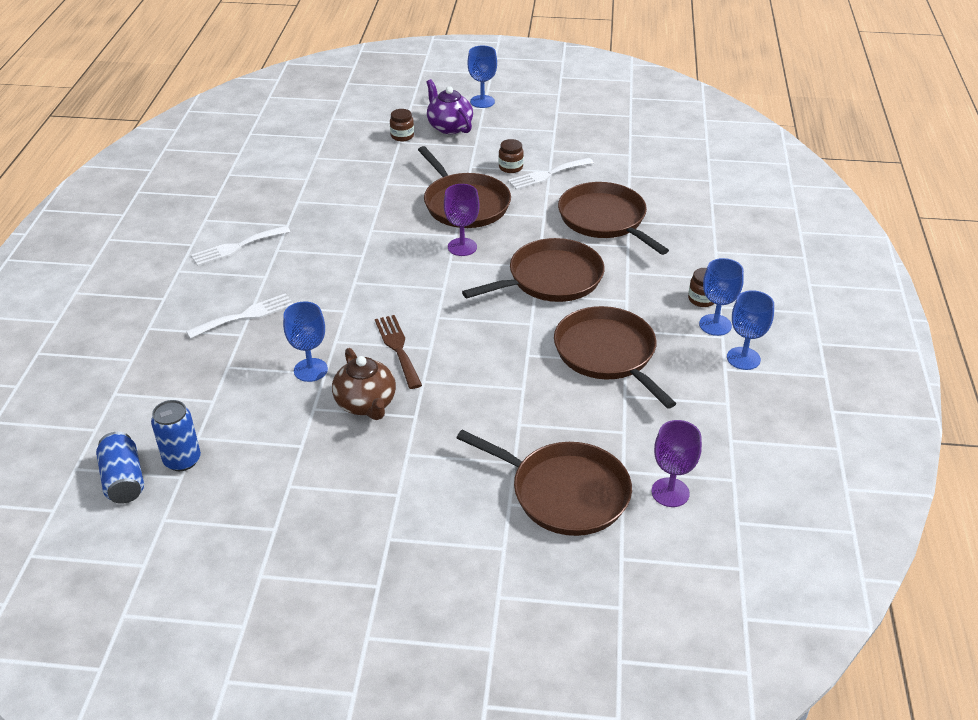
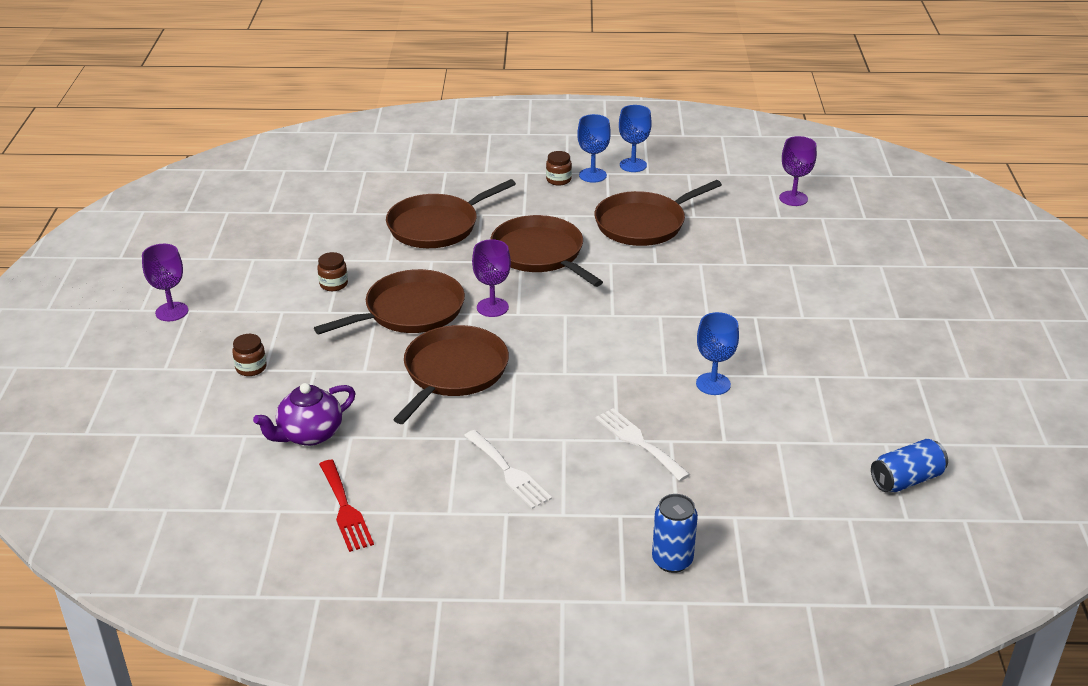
camera: 95 degrees left, 5 degrees down
(182, 460) = (865, 446): blue can -> blue can (672, 560)
(228, 177) = (345, 509): none -> red fork
(366, 404) = (749, 345): brown teapot -> none
(398, 348) = (665, 334): brown fork -> none
(449, 127) = (233, 333): purple teapot -> purple teapot (309, 434)
(482, 101) = (172, 312): blue goblet -> purple goblet
(547, 175) = (350, 260): white fork -> none
(564, 492) = (813, 241): brown pan -> brown pan (453, 372)

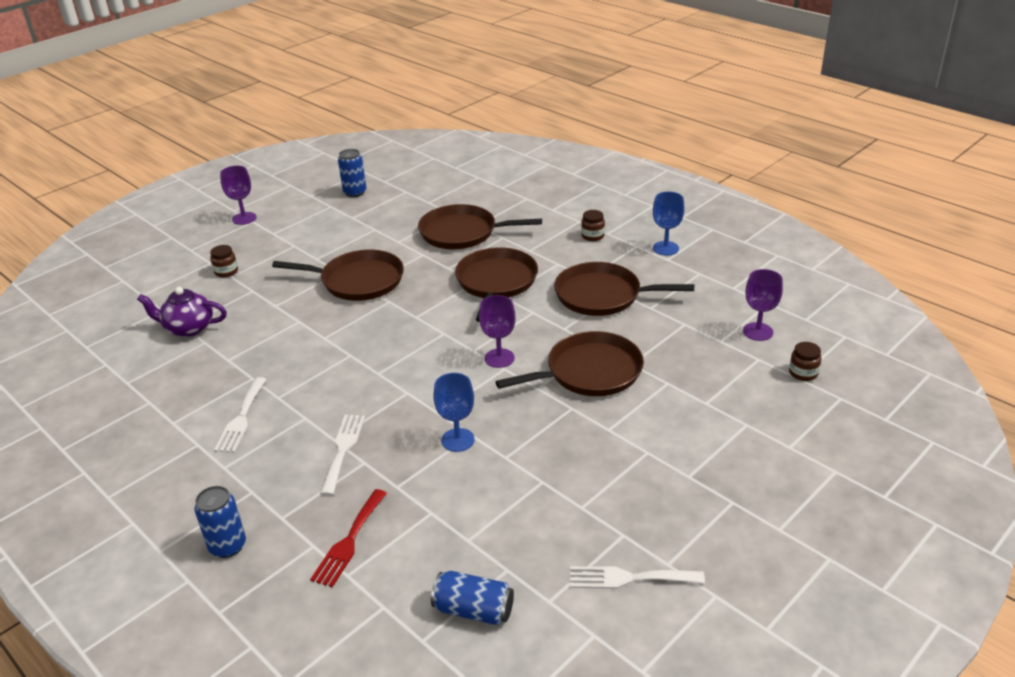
camera: 45 degrees right, 0 degrees up
(256, 235) = (355, 192): none -> blue can
(333, 284) = (345, 242): brown jar -> brown jar (803, 373)
(345, 509) = (132, 384): red fork -> red fork (349, 541)
(453, 372) = (317, 334): brown pan -> brown pan (589, 372)
(492, 307) = (407, 304): purple goblet -> purple goblet (499, 358)
(592, 175) = (623, 243): blue goblet -> none
(961, 400) = (629, 578): none -> white fork

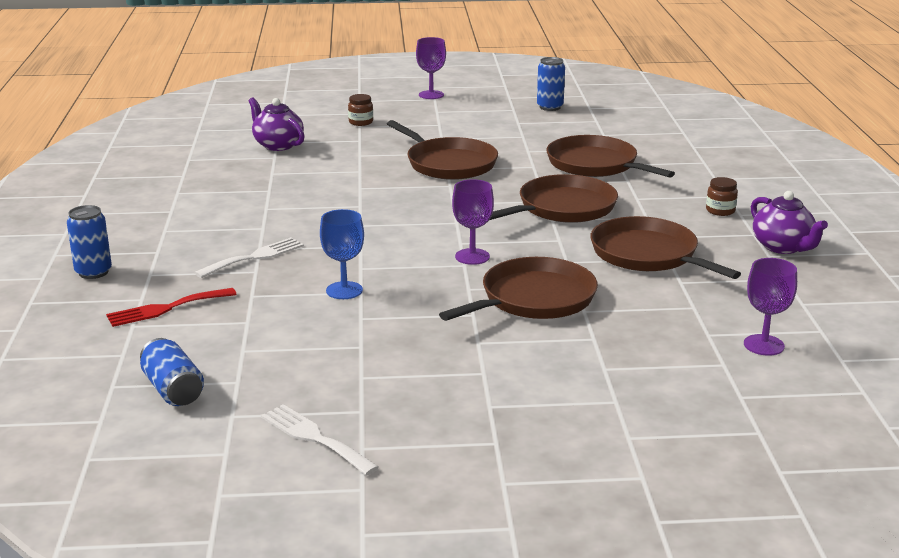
camera: 40 degrees right, 10 degrees down
(241, 418) = (221, 209): white fork -> none
(589, 372) = (533, 299): brown pan -> brown pan turned 60 degrees counterclockwise
(665, 248) = (783, 247): blue goblet -> purple teapot
(803, 373) = (753, 395): brown jar -> none

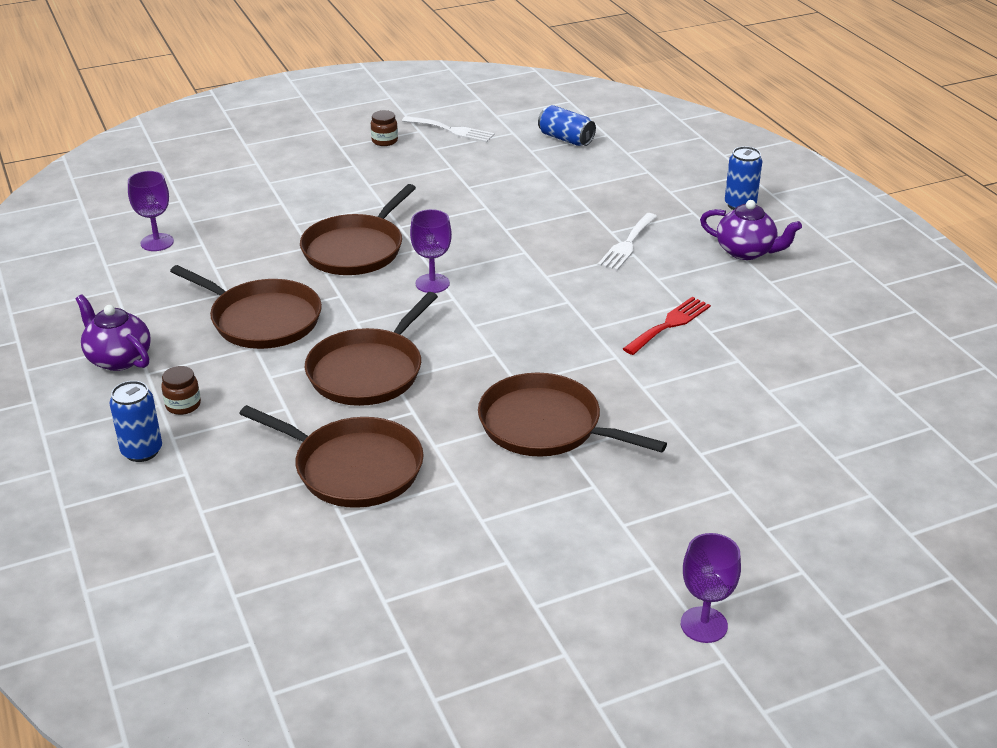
camera: 160 degrees right, 10 degrees up
(166, 308) = (641, 187): red fork -> red fork (669, 324)
(277, 145) = (792, 416): purple teapot -> purple teapot (746, 251)
(344, 290) = (519, 227): blue goblet -> none
(361, 122) = (739, 501): brown jar -> brown jar (384, 141)
(550, 107) = (477, 631): blue can -> blue can (142, 451)

